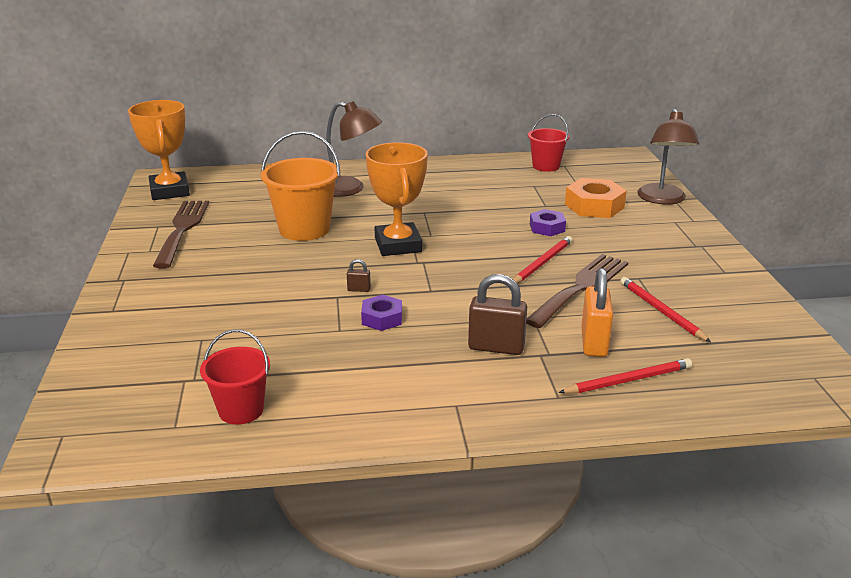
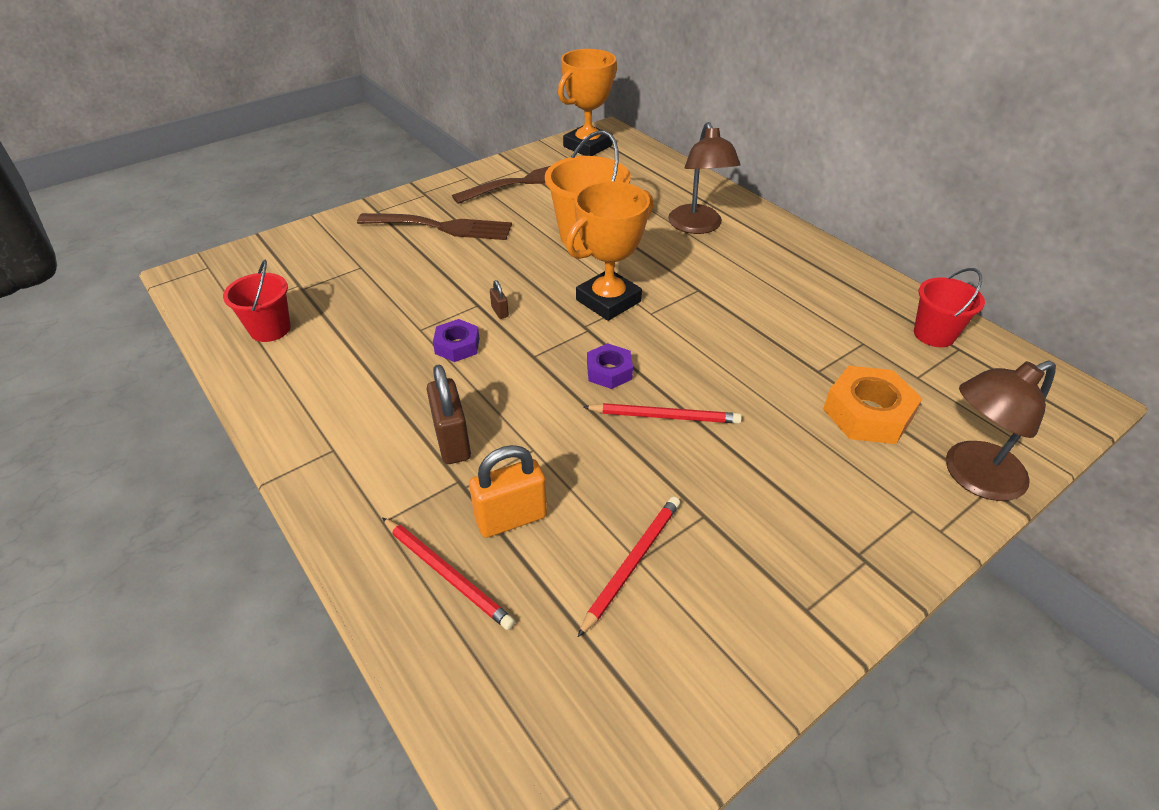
camera: 60 degrees right, 15 degrees up
(547, 228) = (758, 391): purple nut -> purple nut (609, 371)
(580, 287) = (632, 468): brown fork -> brown fork (442, 227)

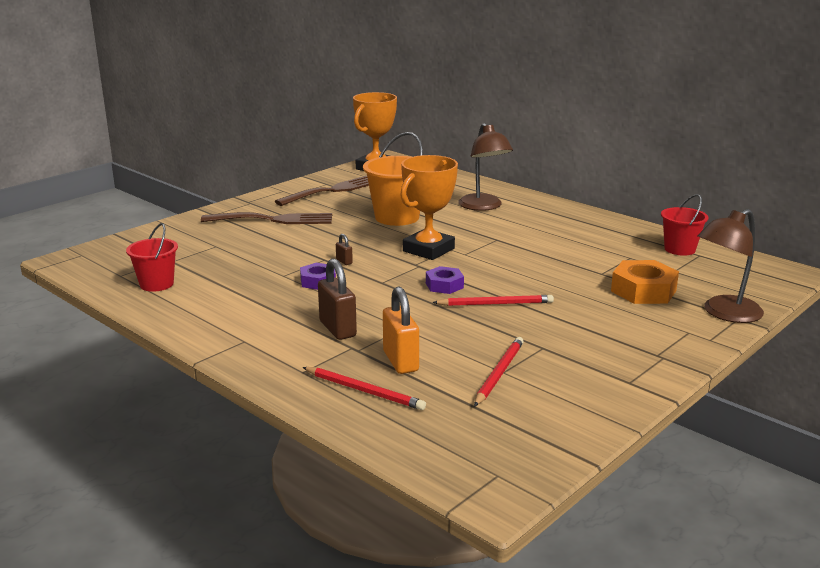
camera: 10 degrees left, 20 degrees down
(511, 518) = (400, 361): orange padlock -> orange padlock turned 75 degrees counterclockwise

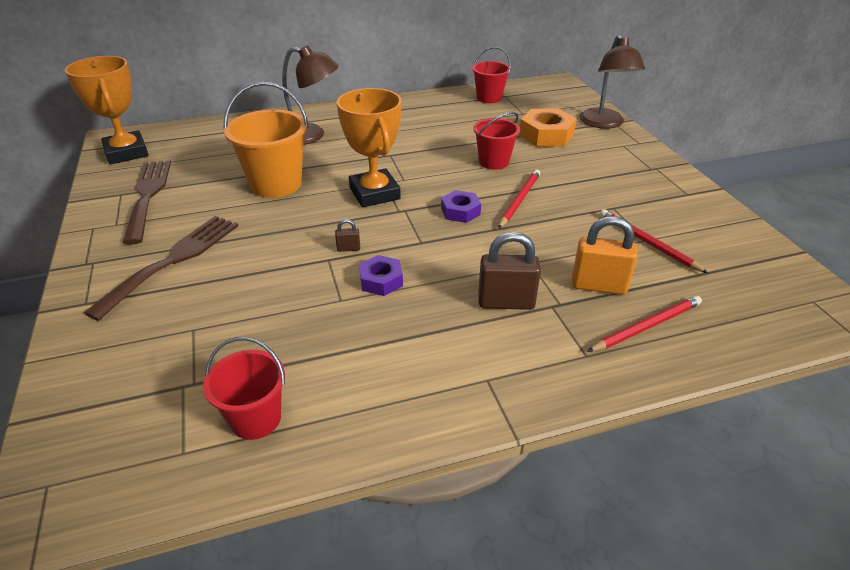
camera: 60 degrees left, 15 degrees up
(549, 279) = (494, 162): none -> red bucket

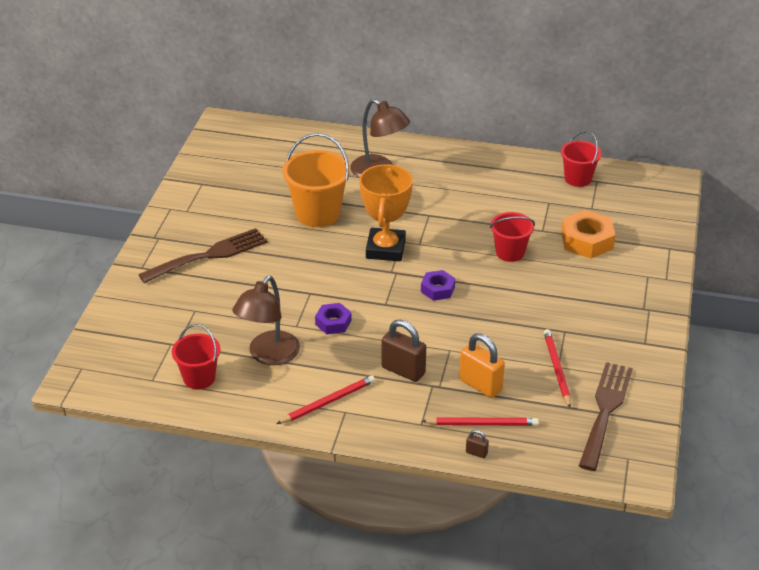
camera: 30 degrees right, 0 degrees up
(126, 152) = (225, 142): orange trophy -> none
(148, 196) = (220, 192): brown fork -> brown fork (605, 411)
(348, 248) = (330, 290): brown padlock -> brown padlock (476, 453)
(519, 200) = (494, 296): red pencil -> red pencil (328, 402)
(604, 123) = (658, 246): brown lamp -> brown lamp (268, 355)

